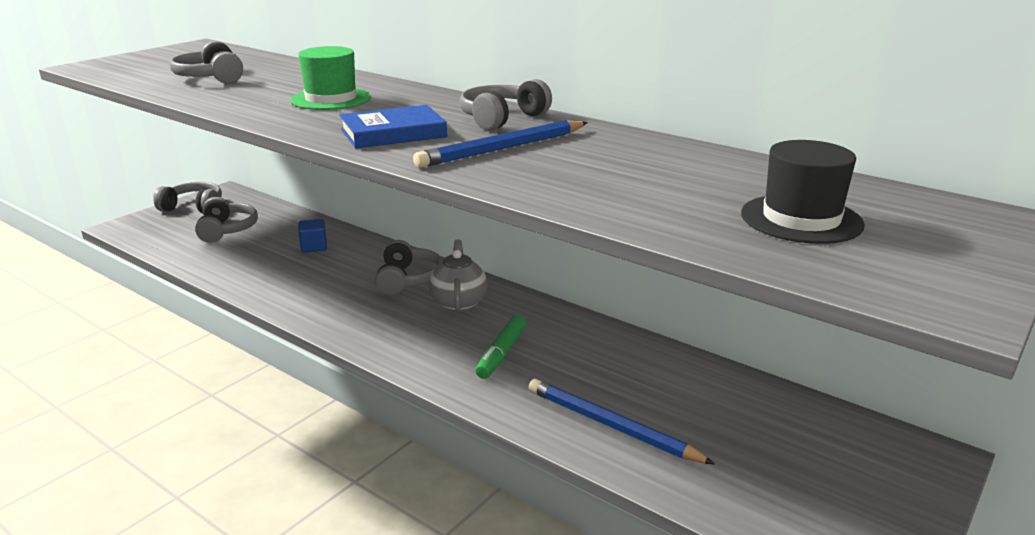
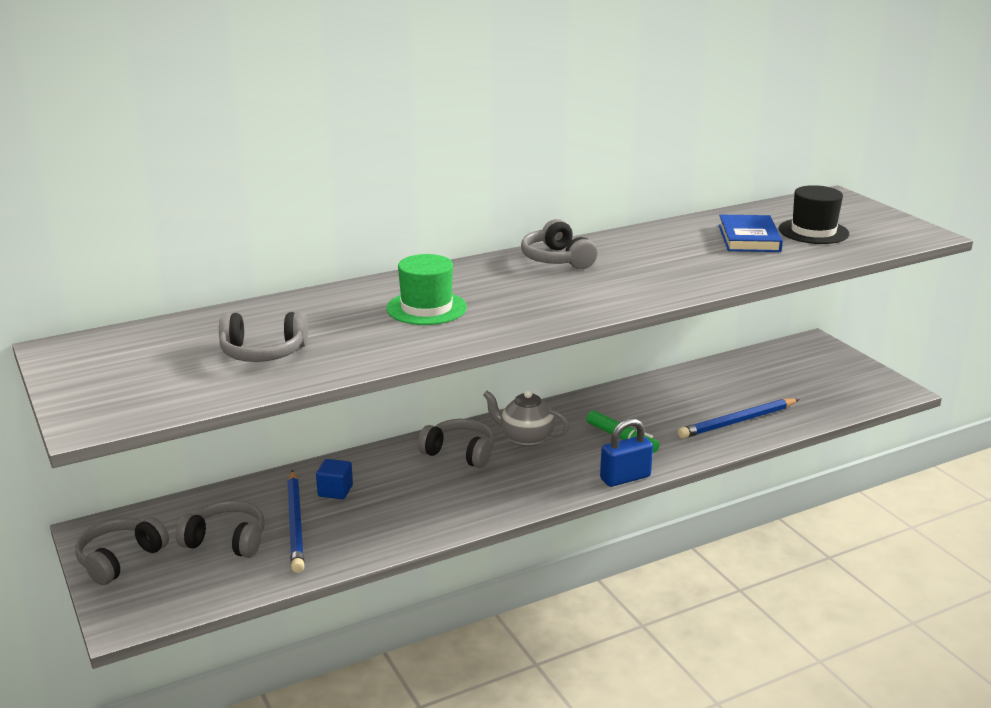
camera: 65 degrees left, 0 degrees up
(393, 133) = (562, 299): blue book -> blue book (749, 238)
(417, 372) = (625, 478): none -> blue padlock
(503, 148) = (634, 272): blue pencil -> blue pencil (295, 524)

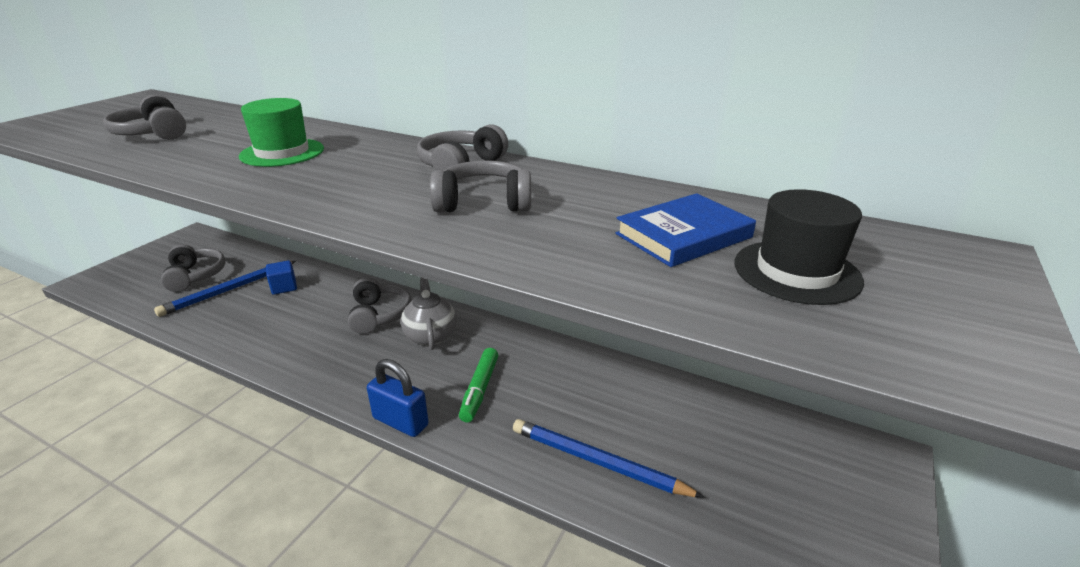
camera: 55 degrees right, 5 degrees up
(120, 559) = (160, 254): grey headphones -> grey headphones (483, 203)

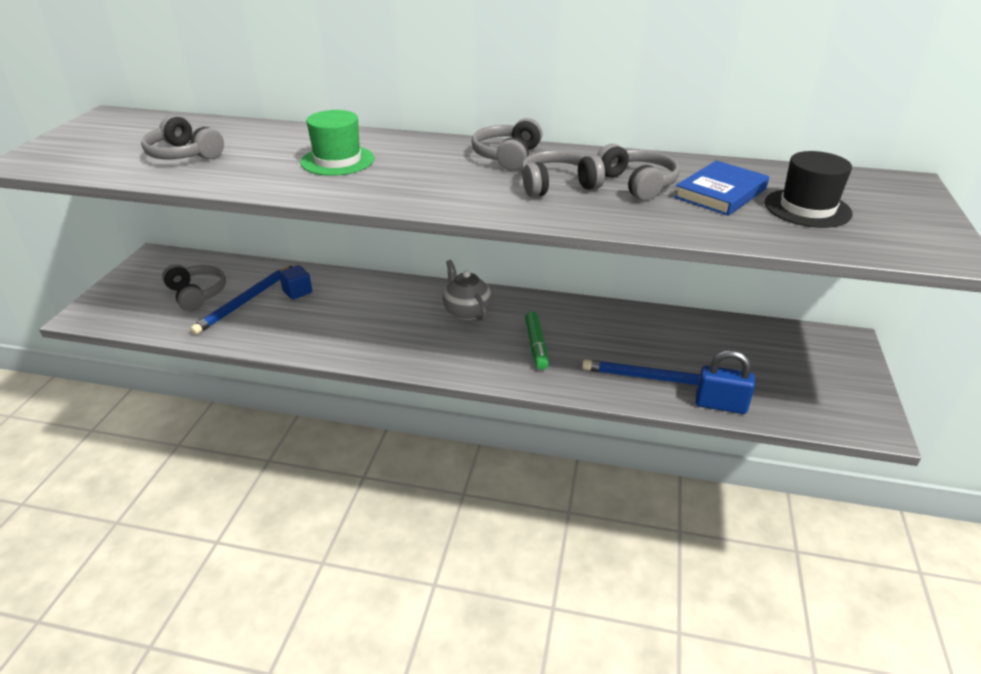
camera: 15 degrees left, 5 degrees up
(379, 315) = (407, 302): grey headphones -> grey headphones (637, 184)
(400, 421) = (488, 379): blue padlock -> blue padlock (720, 405)

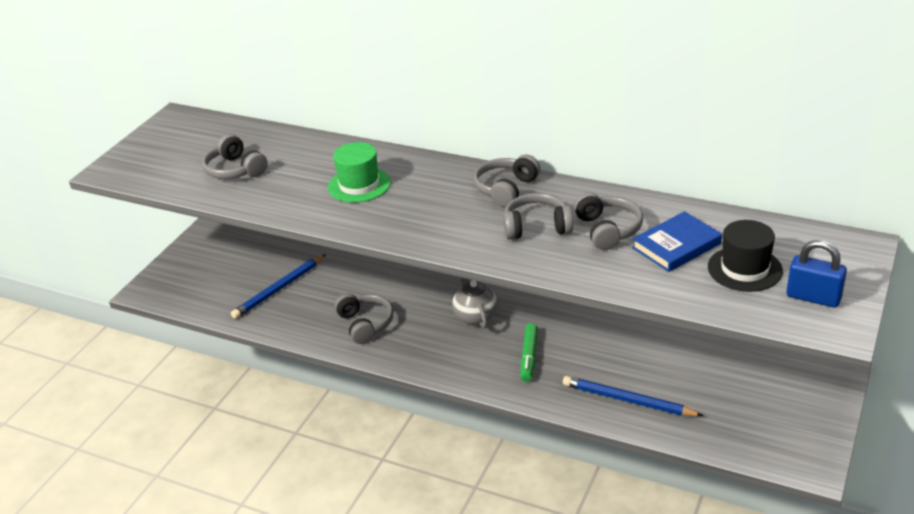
camera: 15 degrees right, 0 degrees up
(197, 294) = (239, 277): grey headphones -> grey headphones (365, 324)
(297, 292) = (327, 282): blue cube -> none
(720, 405) = (677, 431): blue padlock -> blue padlock (813, 297)

